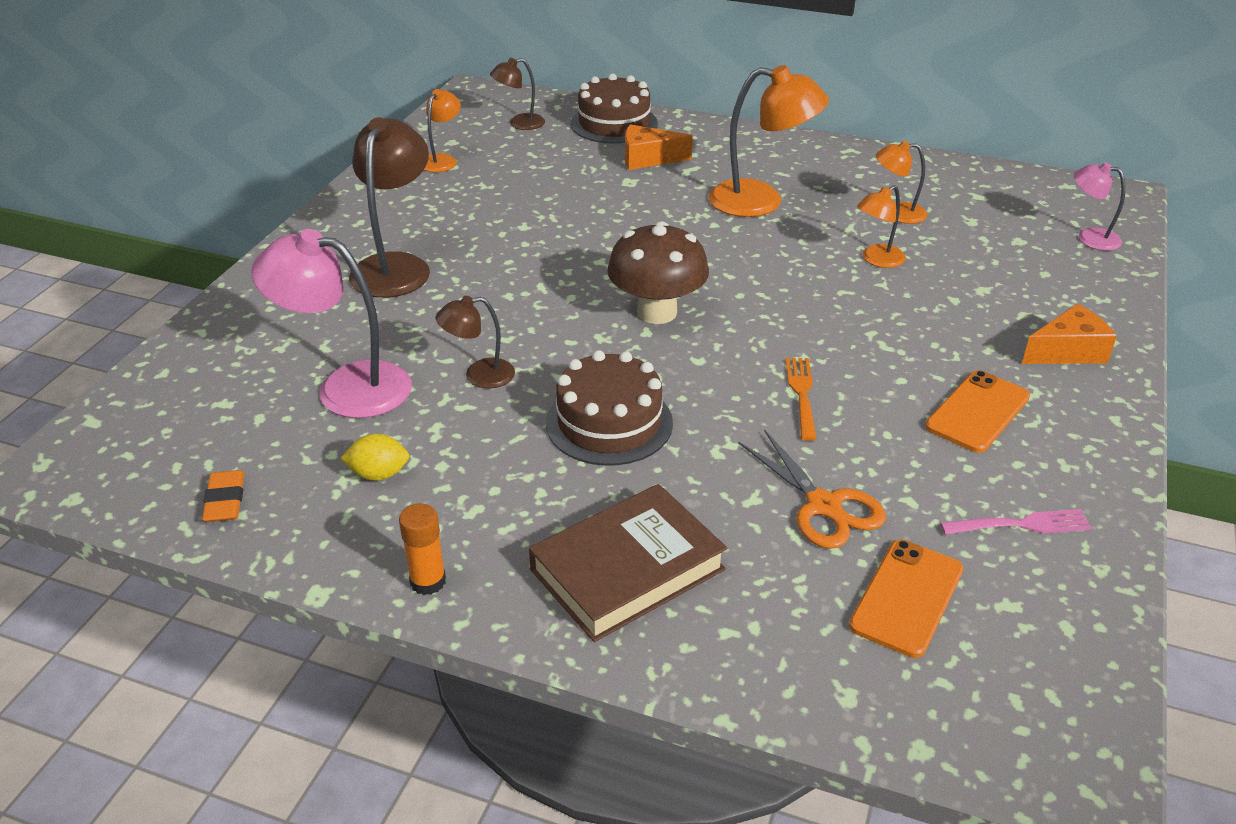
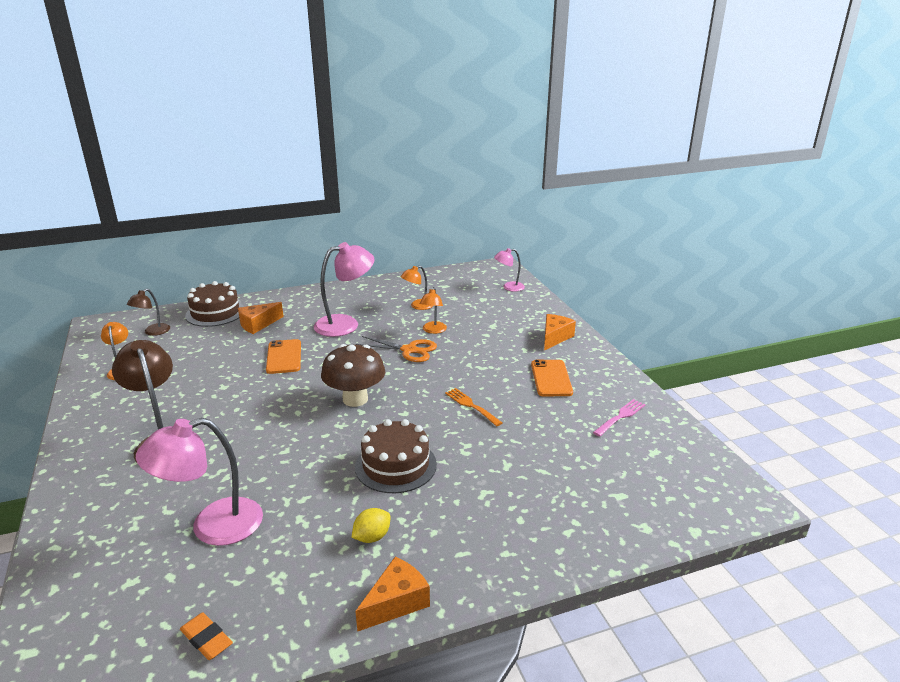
camera: 40 degrees left, 10 degrees down
(378, 474) = (295, 563): yellow lemon -> yellow lemon (372, 537)
(428, 581) = (396, 603): orange glue stick -> orange cheese
(479, 375) = (293, 478): brown lamp -> none
(627, 570) = (490, 531): brown book -> none
(761, 201) = (345, 324): orange lamp -> pink lamp
(823, 505) = (539, 451): orange scissors -> orange scissors (409, 350)
(907, 598) = (617, 471): orange phone -> orange phone (284, 357)

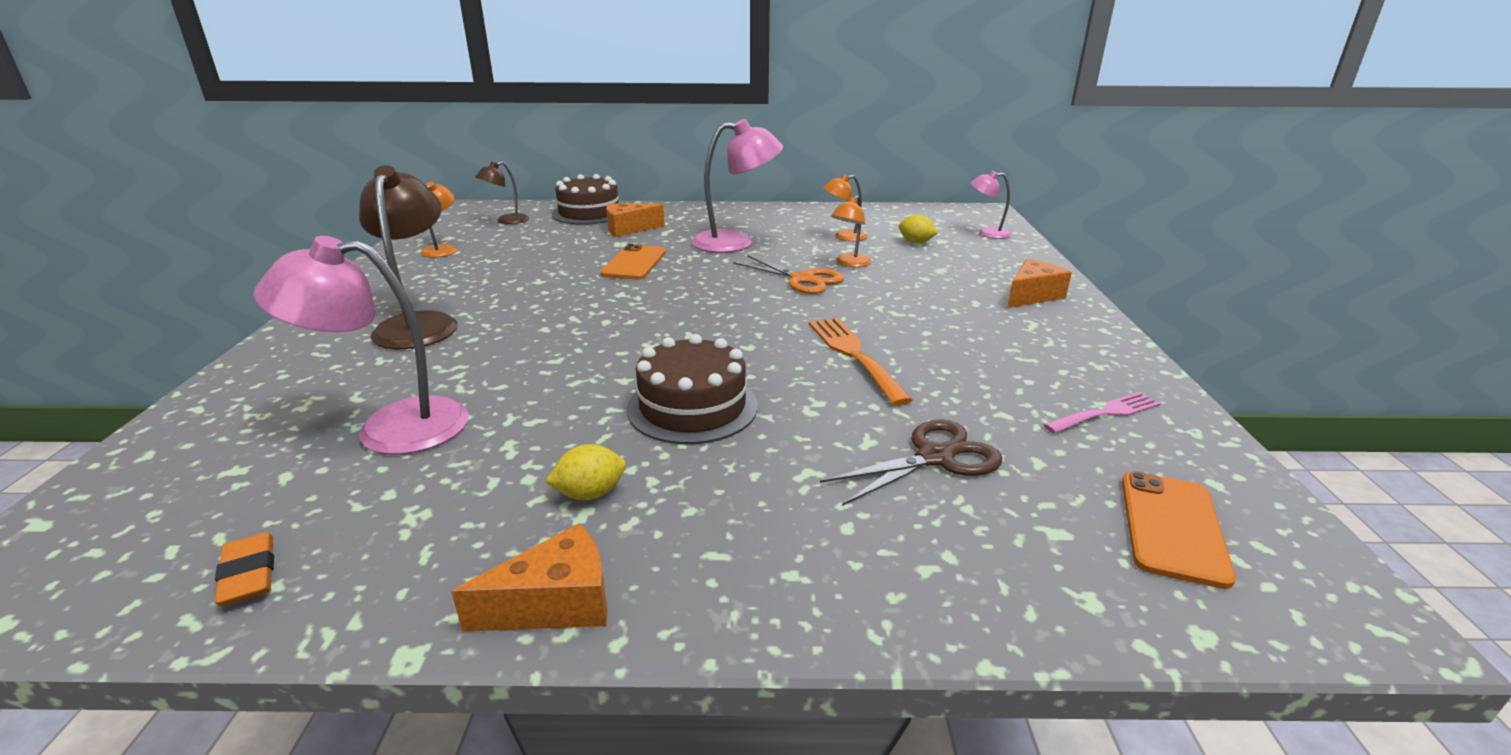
camera: 20 degrees right, 0 degrees up
(355, 399) = (691, 320): brown mushroom -> none
(467, 303) = (916, 242): none -> yellow lemon
(471, 406) = (854, 355): orange fork -> orange fork, size x1.51
(545, 466) = (934, 457): none -> brown scissors
(551, 378) = (1002, 343): orange phone -> orange phone (1172, 527)

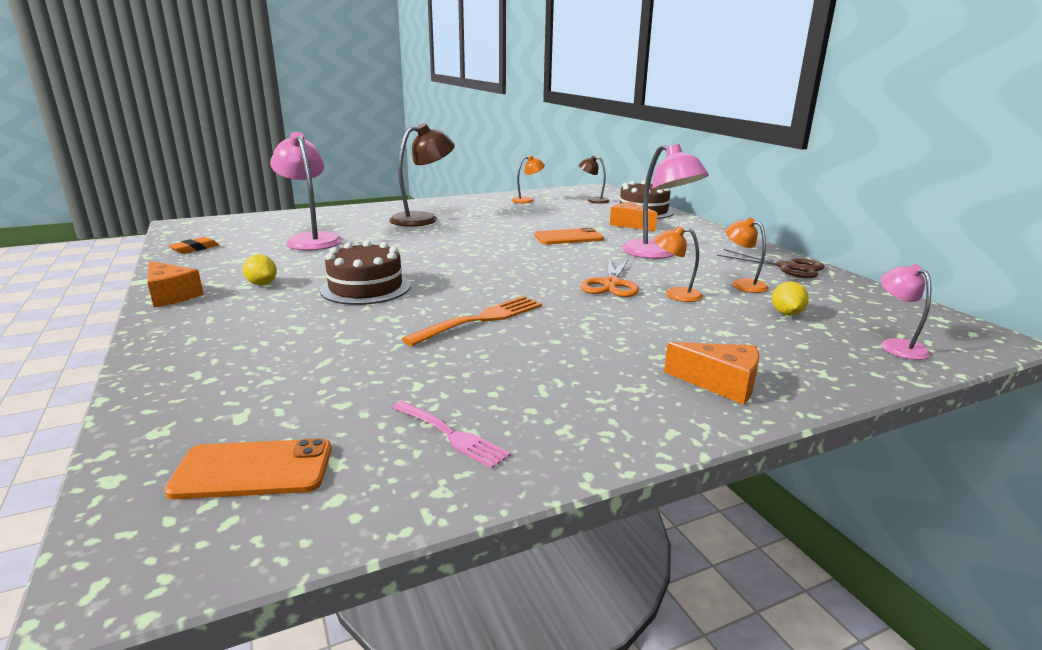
camera: 65 degrees right, 5 degrees down
(934, 457) = (332, 364): brown scissors -> brown scissors (787, 267)

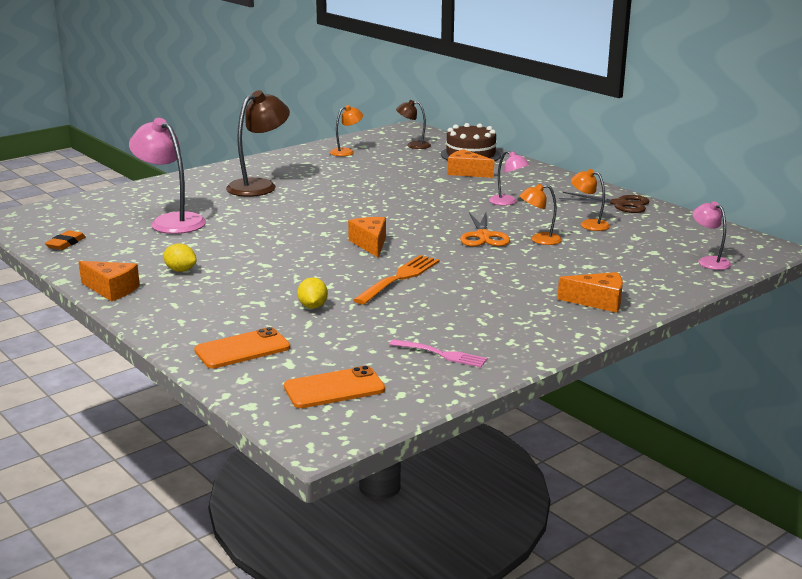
camera: 15 degrees left, 0 degrees up
(366, 288) = (278, 263): brown cake -> none
(480, 279) = (370, 244): none -> orange cheese
(568, 237) = (418, 193): orange phone -> orange phone (242, 349)
(658, 254) = (507, 202): pink lamp -> pink lamp, size x0.54
(786, 314) = (629, 246): yellow lemon -> yellow lemon (313, 306)

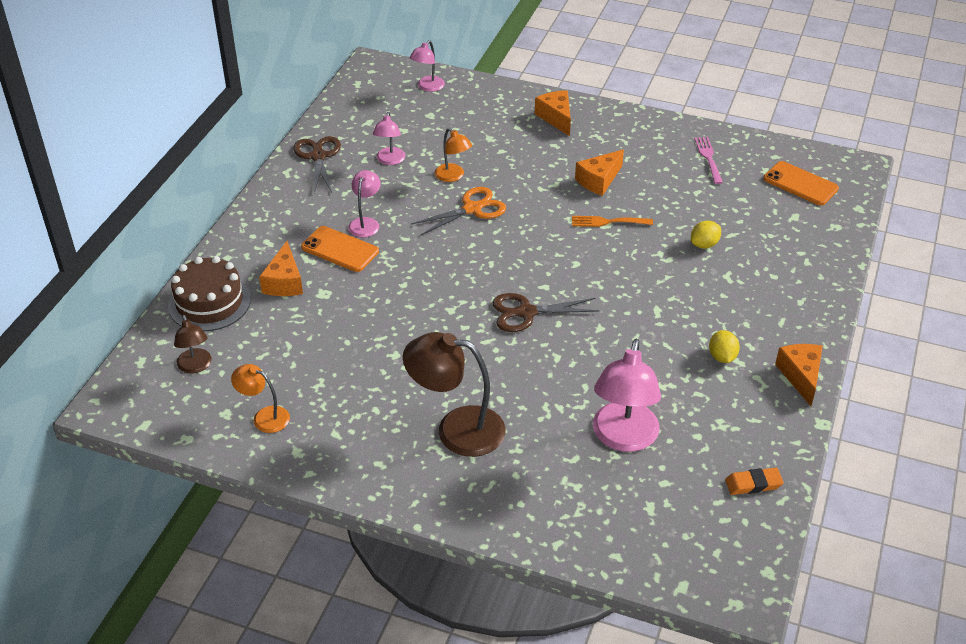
camera: 120 degrees left, 20 degrees up
(242, 349) = (802, 247): orange phone -> orange phone (340, 249)
(332, 225) = (526, 313): none -> brown scissors
(370, 244) = (552, 267): orange cheese -> orange cheese (599, 180)
(399, 278) = (608, 222): orange fork -> orange fork, size x0.66
(589, 224) = (390, 160): orange lamp -> pink lamp

